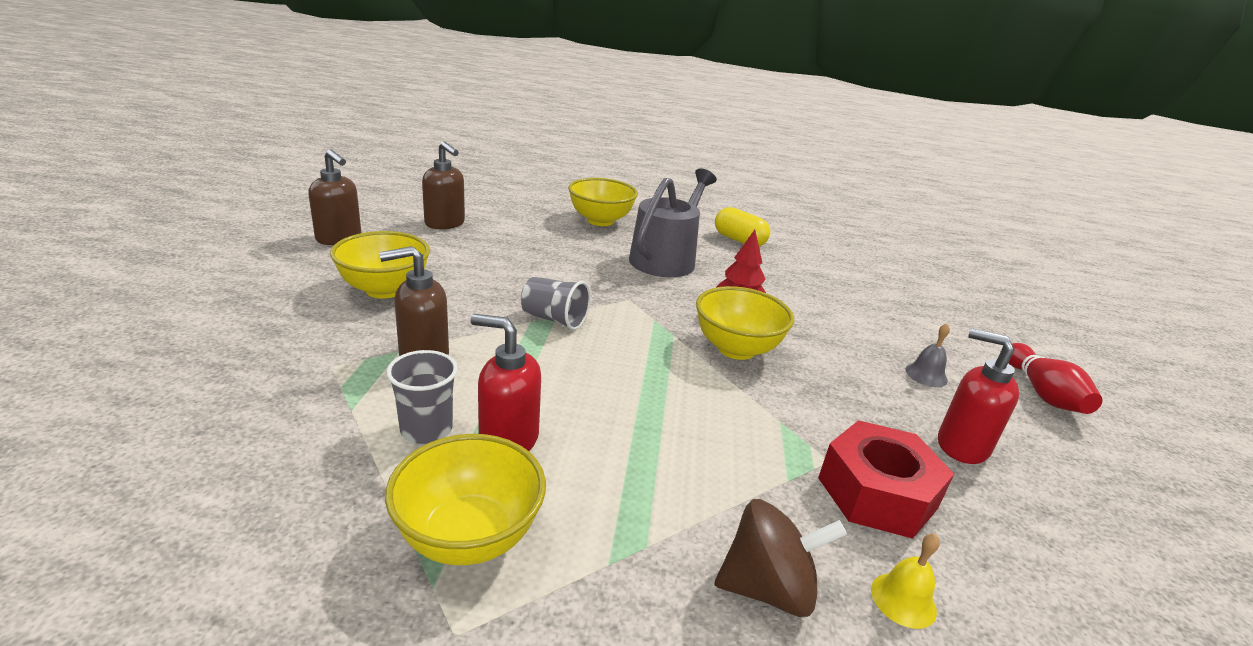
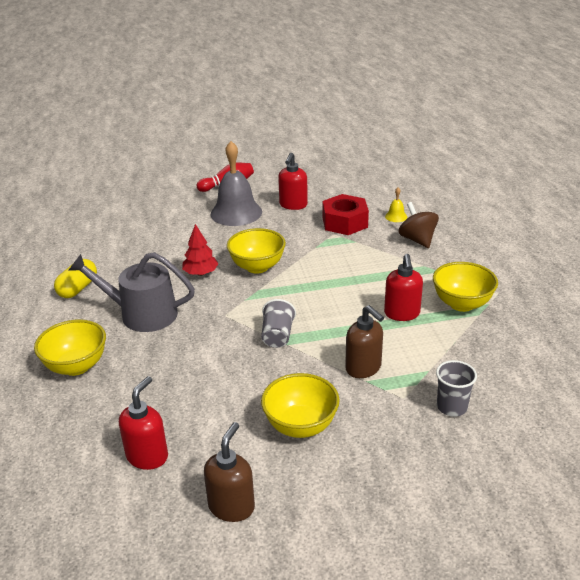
camera: 105 degrees left, 5 degrees up
(426, 429) = (418, 340): grey cup -> grey cup (452, 407)
(445, 224) = (147, 456): brown soap dispenser -> red soap dispenser
(926, 375) = (236, 213): grey bell -> grey bell, size x2.39

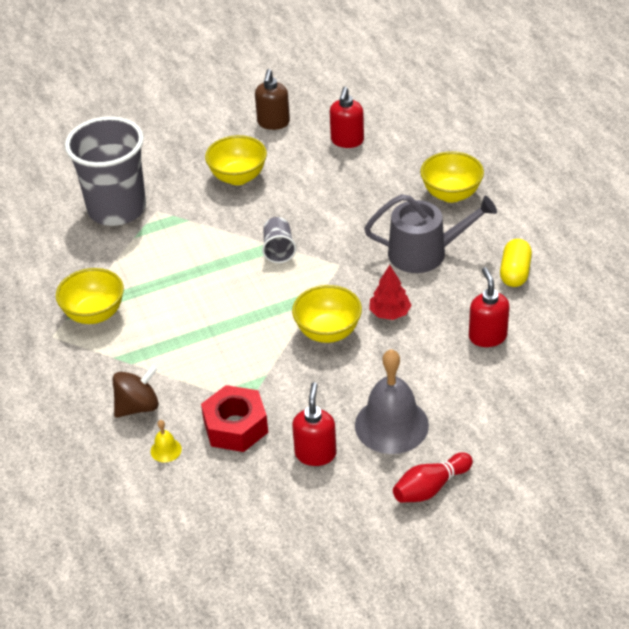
camera: 170 degrees right, 10 degrees up
(363, 368) = (192, 230): brown soap dispenser -> none
(402, 314) = (158, 292): red soap dispenser -> red soap dispenser (487, 336)
(417, 240) = (138, 406): brown spinning top -> brown spinning top turned 90 degrees counterclockwise
(452, 407) = (117, 209): grey cup -> grey cup, size x2.32

